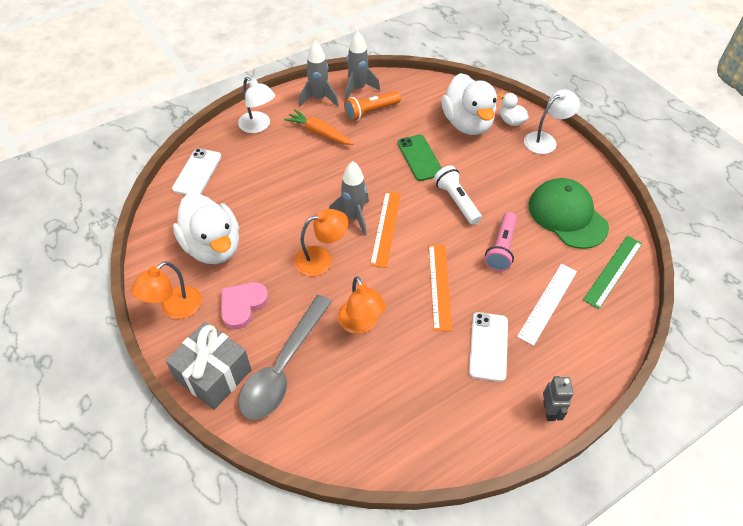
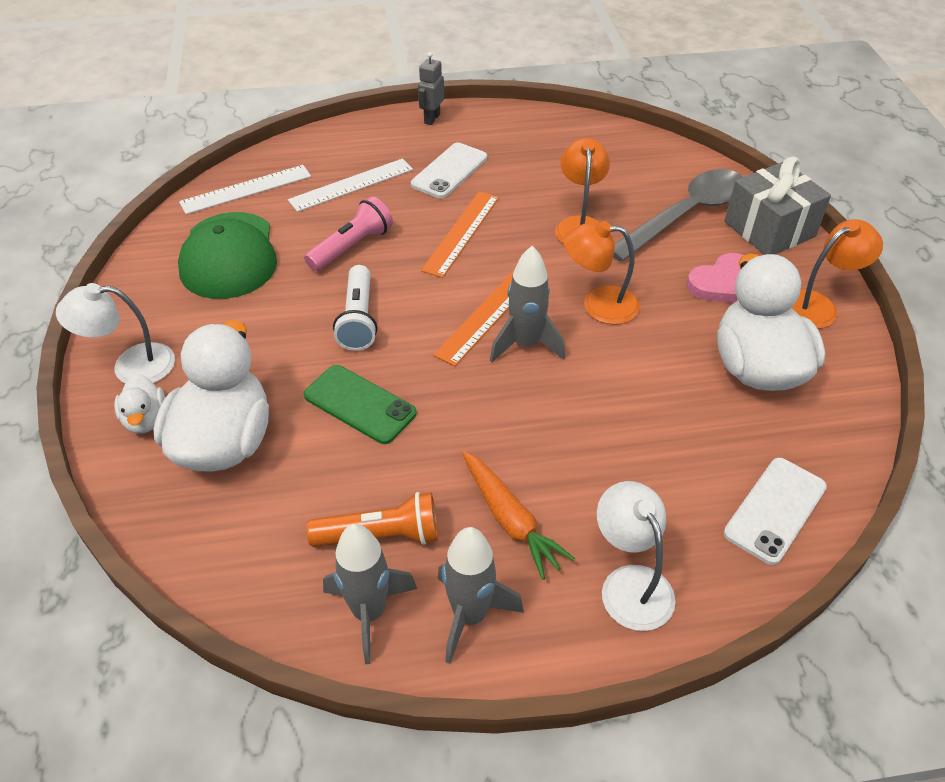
camera: 155 degrees left, 5 degrees down
(419, 158) = (359, 404): green phone -> green phone turned 60 degrees counterclockwise
(613, 271) = (246, 189): green ruler -> white ruler

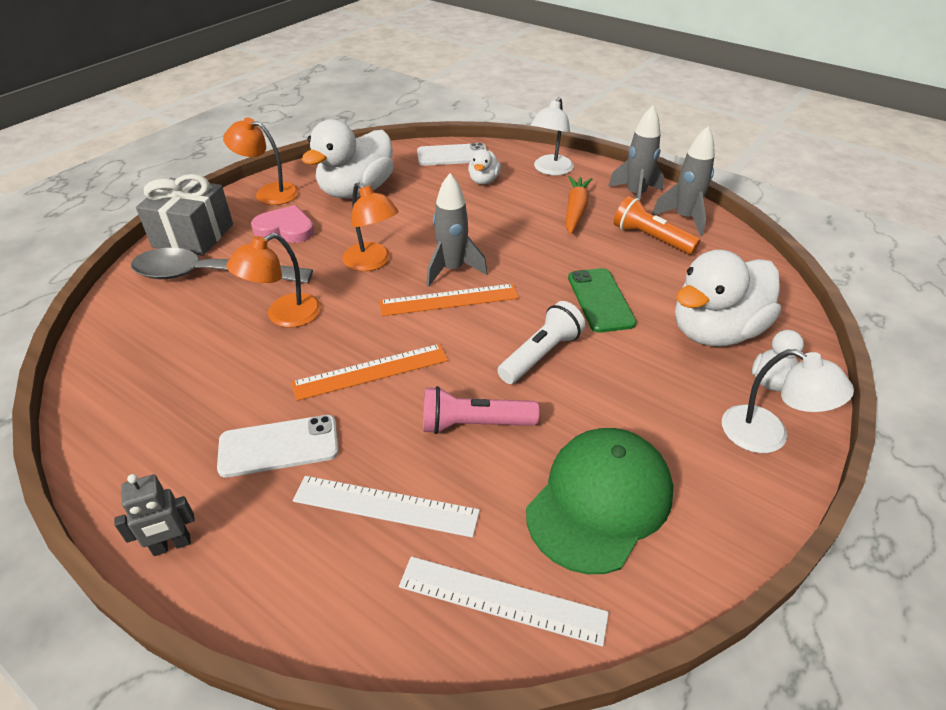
camera: 135 degrees left, 5 degrees down
(671, 490) = (484, 181): none -> white duck

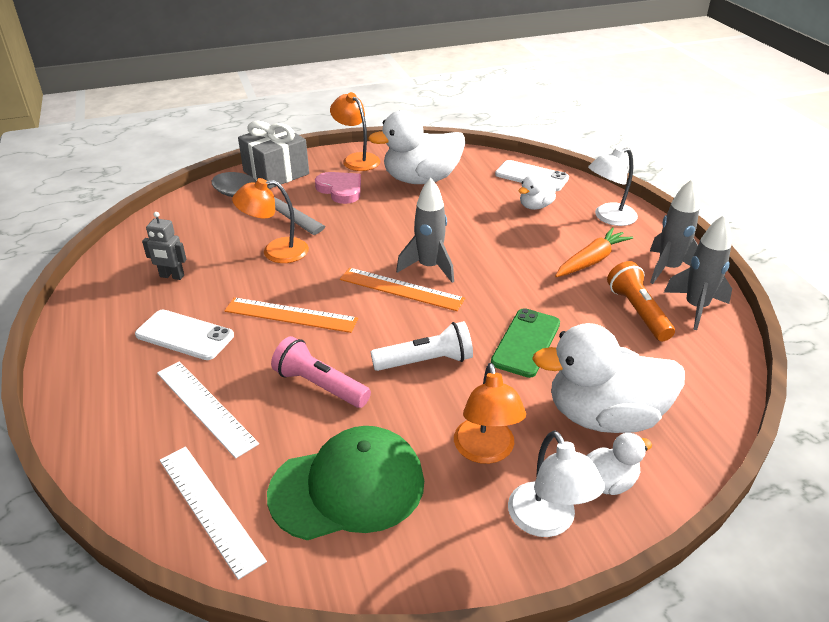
camera: 35 degrees right, 5 degrees down
(172, 545) = (72, 362): grey robot -> grey robot (172, 276)
(372, 262) = (375, 238): orange lamp -> orange lamp (486, 451)

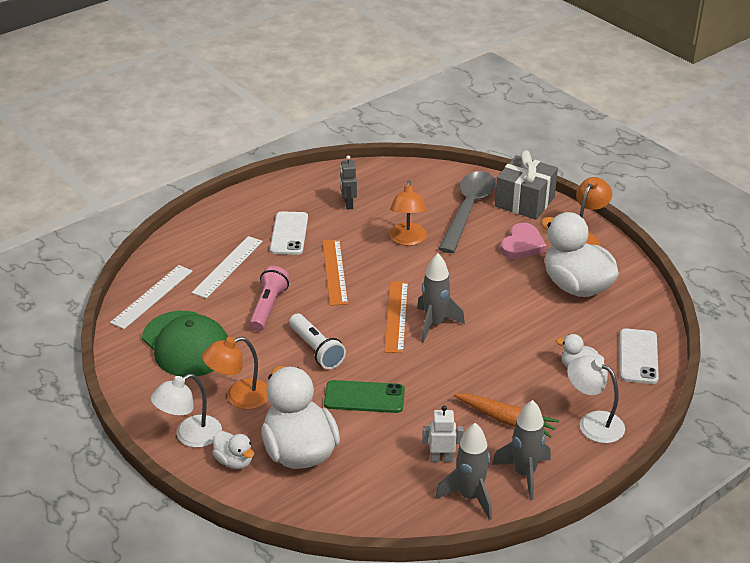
camera: 70 degrees right, 0 degrees up
(275, 251) = (407, 240): orange lamp -> orange lamp turned 150 degrees counterclockwise
(638, 312) = (441, 458): orange flashlight -> white robot

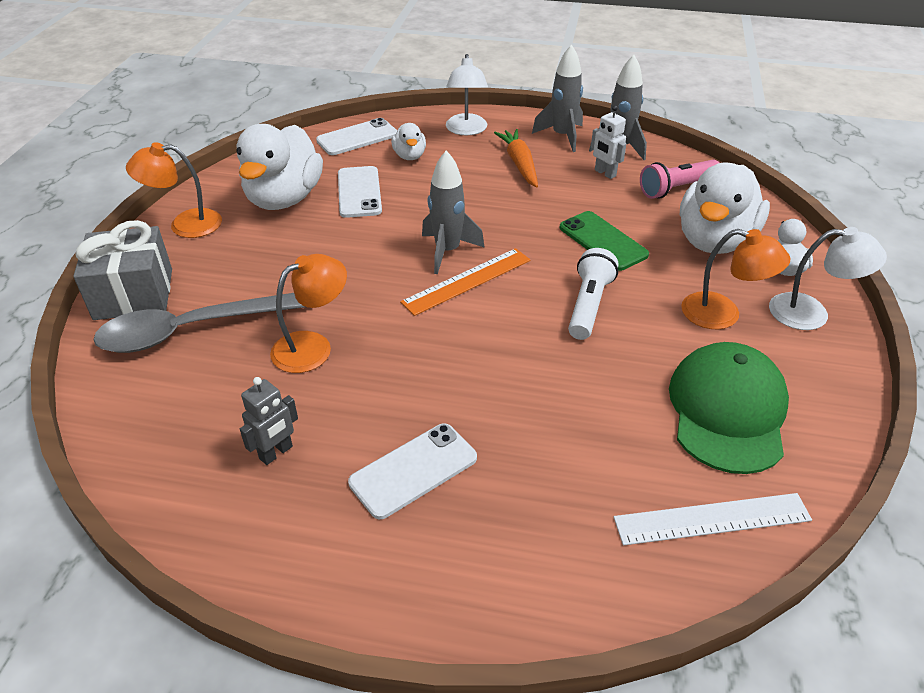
camera: 130 degrees left, 5 degrees up
(228, 266) = (557, 484): white ruler -> none
(268, 307) = (578, 385): pink flashlight -> pink flashlight (677, 188)
(334, 272) = (446, 371): orange ruler -> none
(522, 245) = (237, 258): pink heart -> none
(550, 321) = (359, 192): none -> white phone

